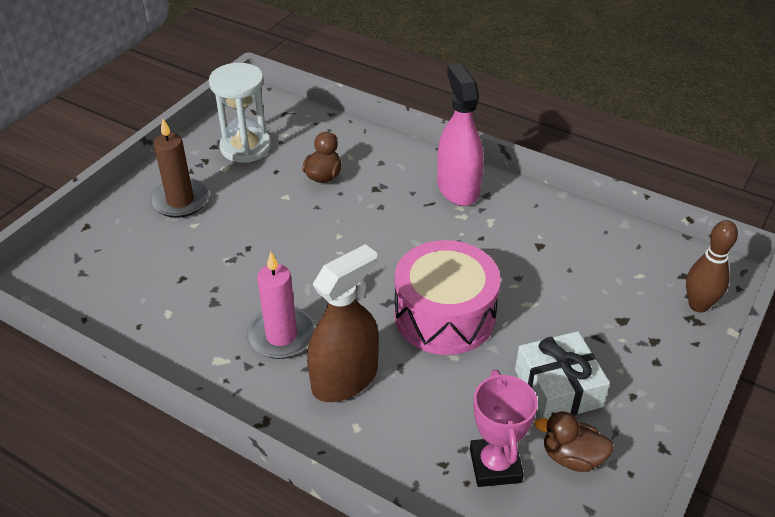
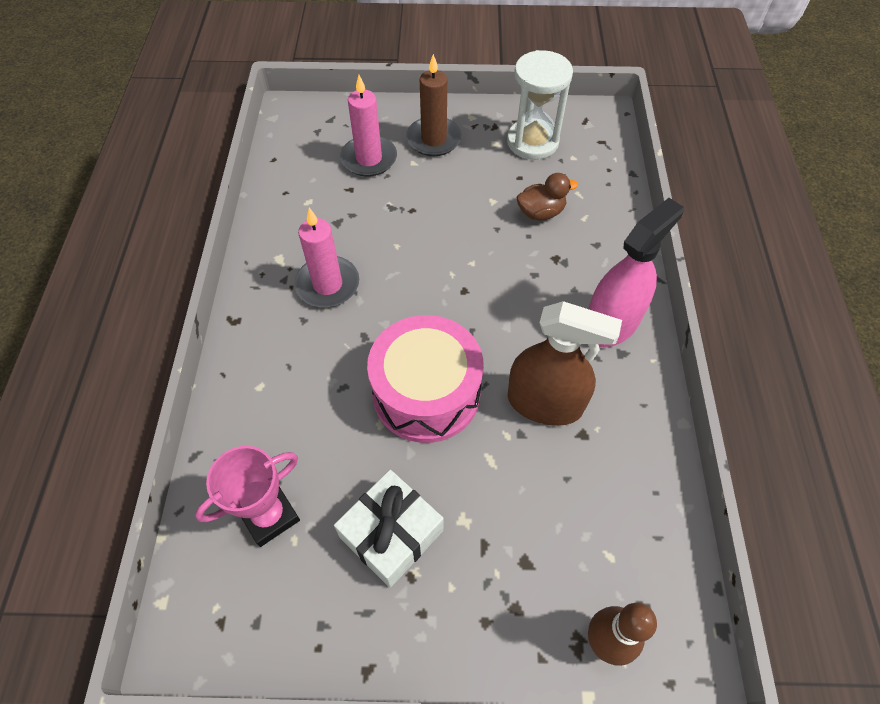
camera: 60 degrees right, 15 degrees up
(158, 251) = (369, 159): none -> pink candle
(345, 379) = (306, 352): brown spray bottle -> brown spray bottle (544, 403)
(571, 457) = (311, 581): brown duck -> none

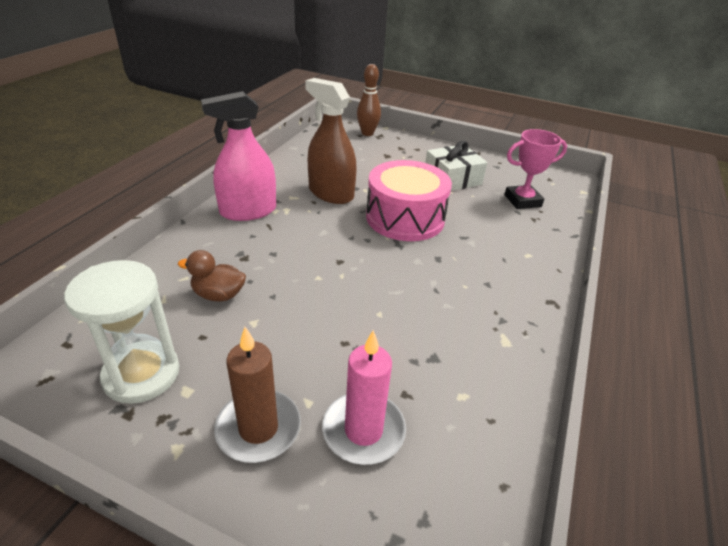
camera: 160 degrees left, 20 degrees down
(327, 284) = (459, 302): pink candle -> none

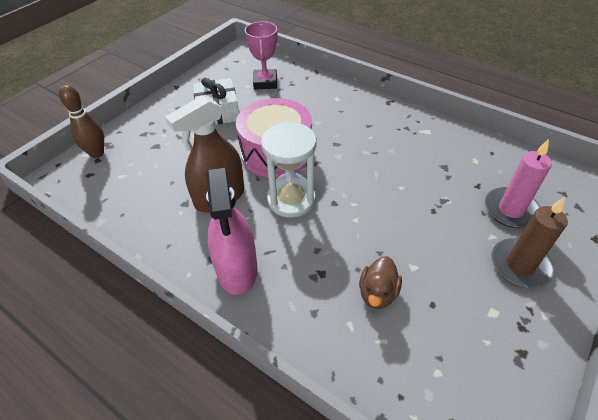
camera: 75 degrees left, 10 degrees up
(141, 374) = (481, 348): white hourglass -> white hourglass (291, 199)

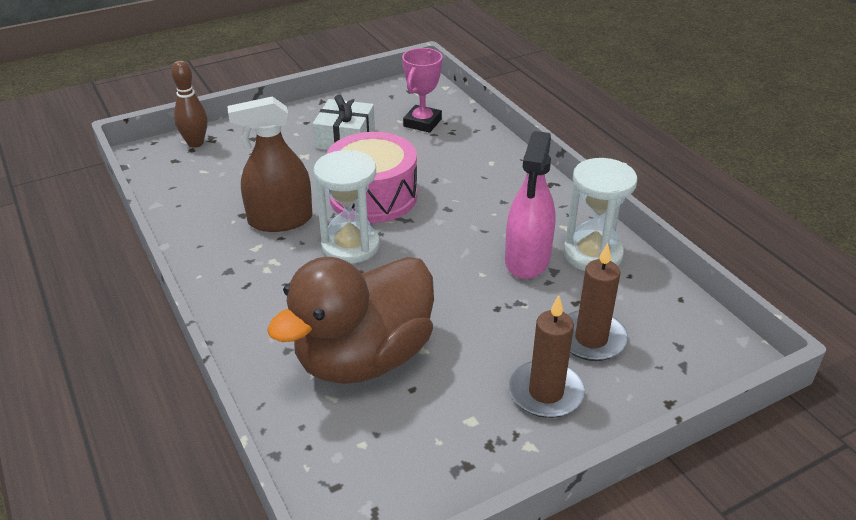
camera: 25 degrees right, 10 degrees down
(237, 269) = (245, 287): pink spray bottle -> pink spray bottle (527, 260)
(377, 293) = (364, 358): brown duck -> brown duck, size x2.48
(457, 145) = (592, 254): none -> white hourglass
(510, 210) = (591, 339): pink candle -> brown candle

